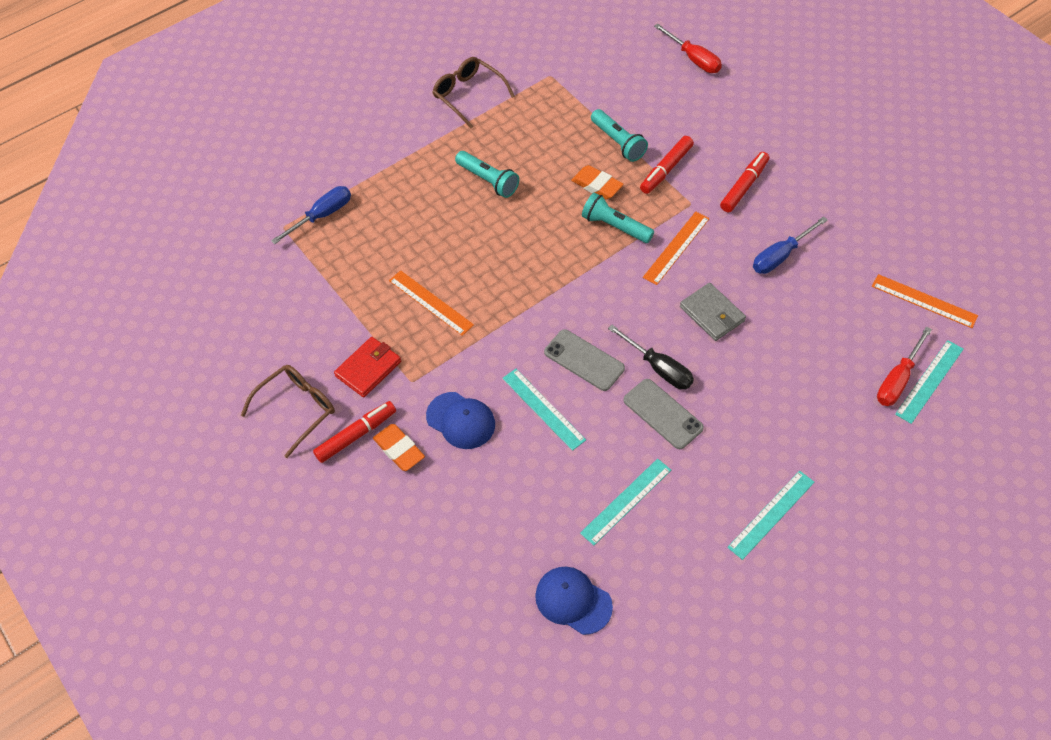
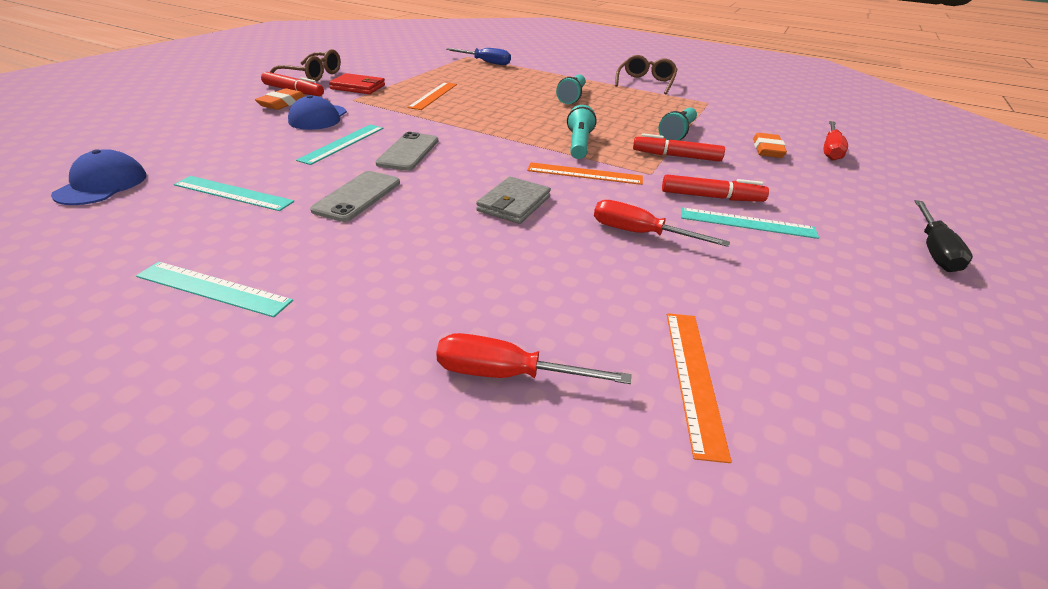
camera: 60 degrees right, 20 degrees down
(597, 185) = (617, 131): orange eraser -> orange eraser (767, 150)
(659, 368) = (419, 186): black screwdriver -> black screwdriver (934, 250)
(781, 256) = (640, 233): blue screwdriver -> red screwdriver
(929, 381) = (527, 416): turquoise ruler -> turquoise ruler (747, 223)

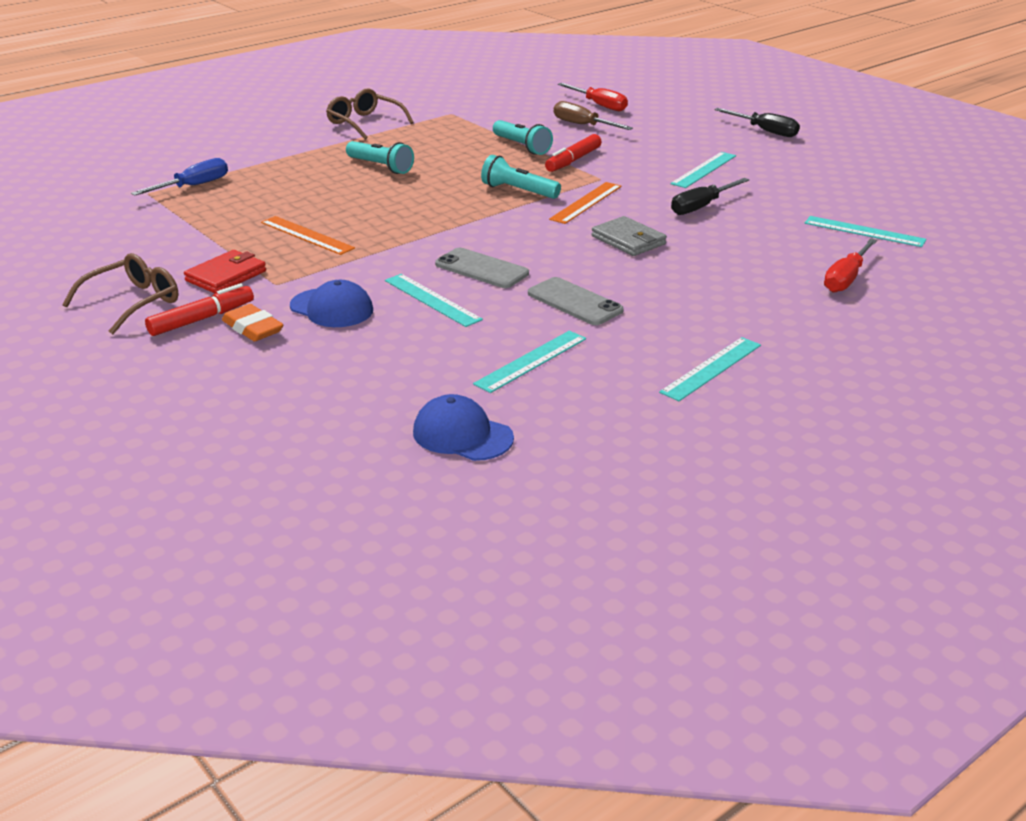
camera: 65 degrees left, 5 degrees down
(640, 233) = (701, 207): red screwdriver -> black screwdriver
(693, 378) = (864, 231): orange ruler -> turquoise ruler
(711, 197) = (657, 169): red marker -> none
(767, 150) = (583, 125): orange eraser -> brown screwdriver

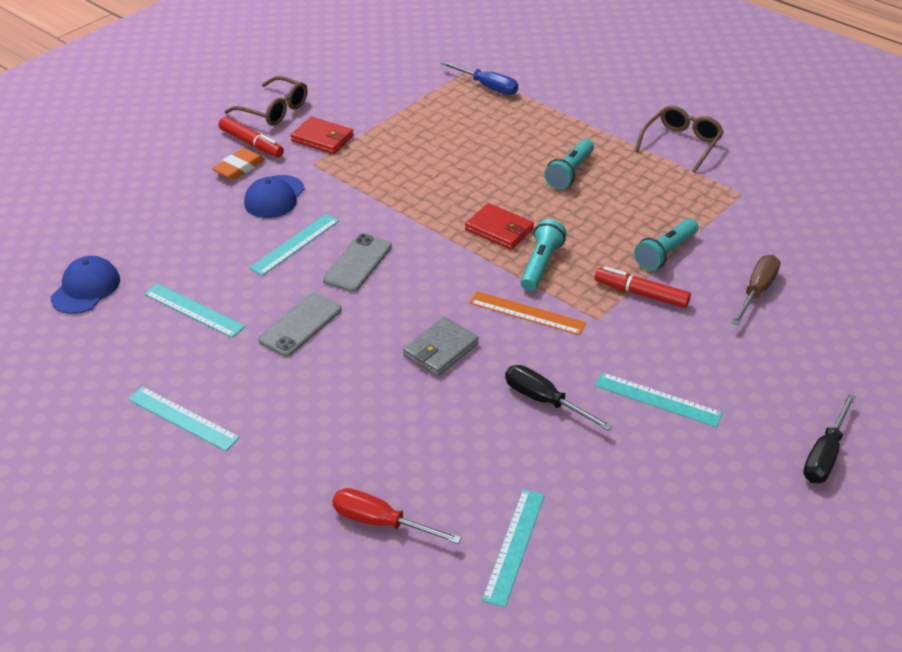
camera: 80 degrees right, 10 degrees up
(307, 235) = (405, 160): orange ruler -> none
(456, 202) = (499, 229): none -> red wallet
(599, 105) = (835, 299): red screwdriver -> none

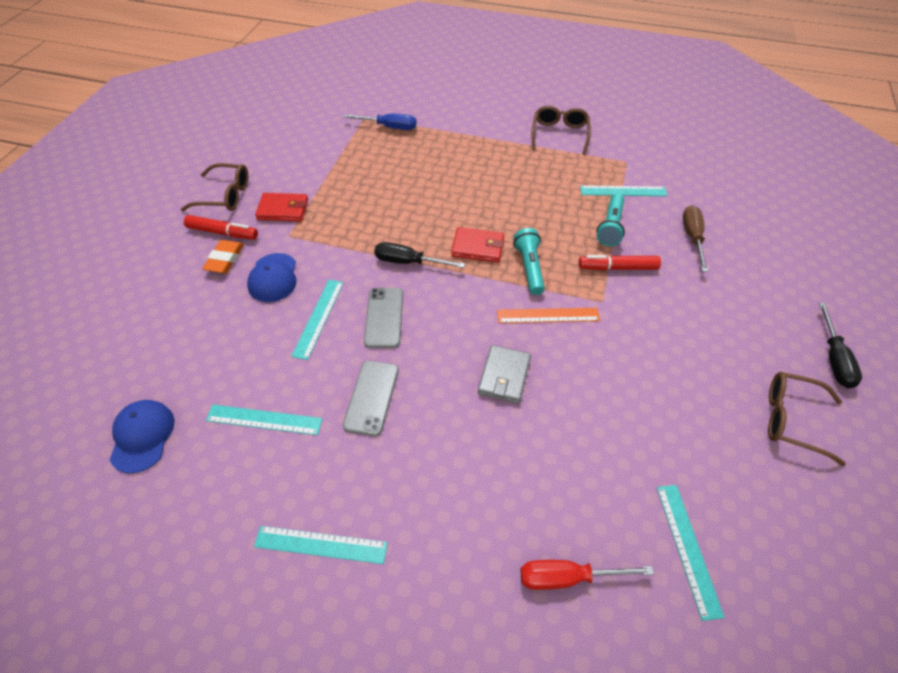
camera: 25 degrees left, 10 degrees up
(544, 401) = (615, 392): black screwdriver -> black screwdriver (408, 262)
(570, 172) = (497, 181): turquoise flashlight -> none
(657, 399) = (693, 357): turquoise ruler -> turquoise ruler (623, 191)
(721, 489) = (792, 420): none -> brown glasses

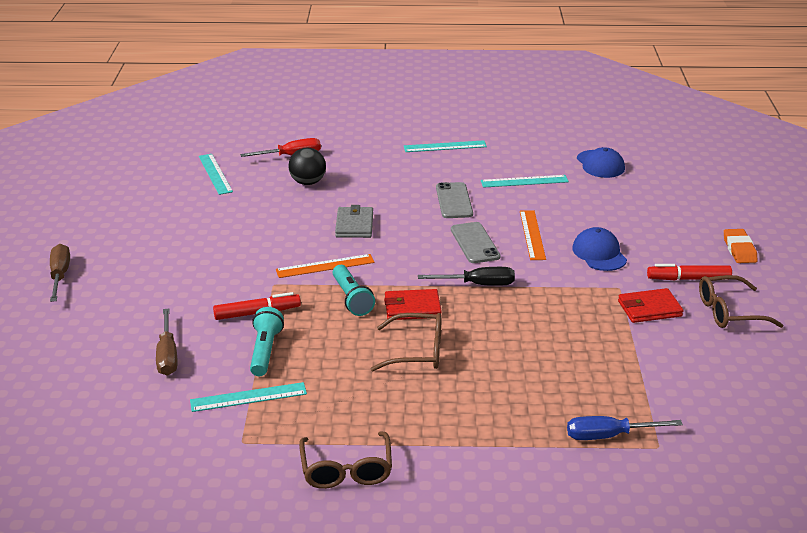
camera: 165 degrees right, 20 degrees down
(225, 259) = (660, 259): orange eraser -> orange eraser (739, 249)
(319, 318) = (532, 235): turquoise ruler -> orange ruler
(549, 487) = (308, 182): none -> black ball
(792, 420) = (118, 235): brown glasses -> brown glasses (417, 352)
(834, 359) = (60, 275): black screwdriver -> brown screwdriver

